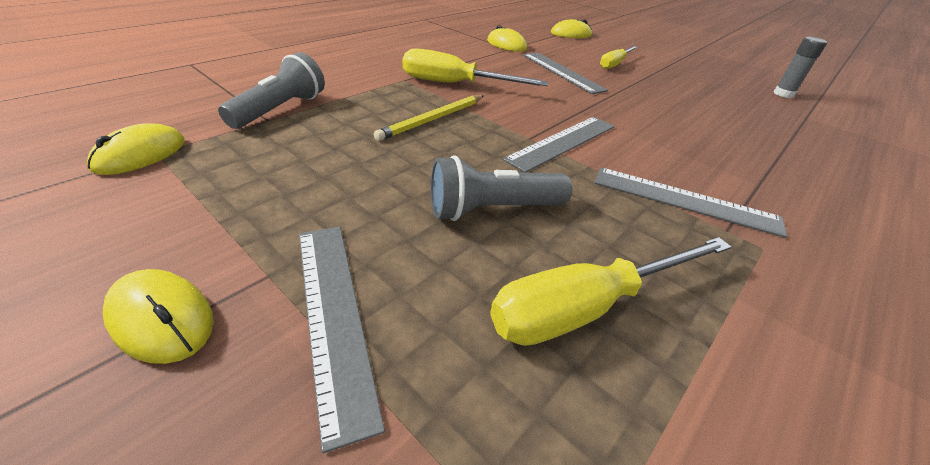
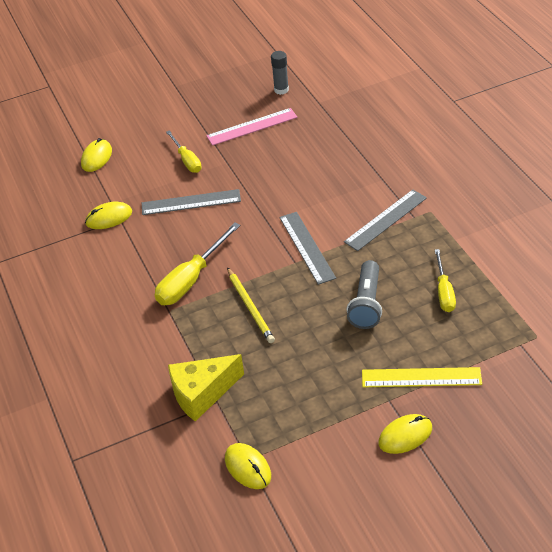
camera: 60 degrees left, 5 degrees up
(281, 110) = (202, 394): grey flashlight -> yellow cheese
(333, 314) = (421, 378): grey ruler -> yellow ruler
(587, 306) = (444, 292): yellow screwdriver -> yellow screwdriver, size x0.64
(705, 86) = (252, 126): none -> pink ruler

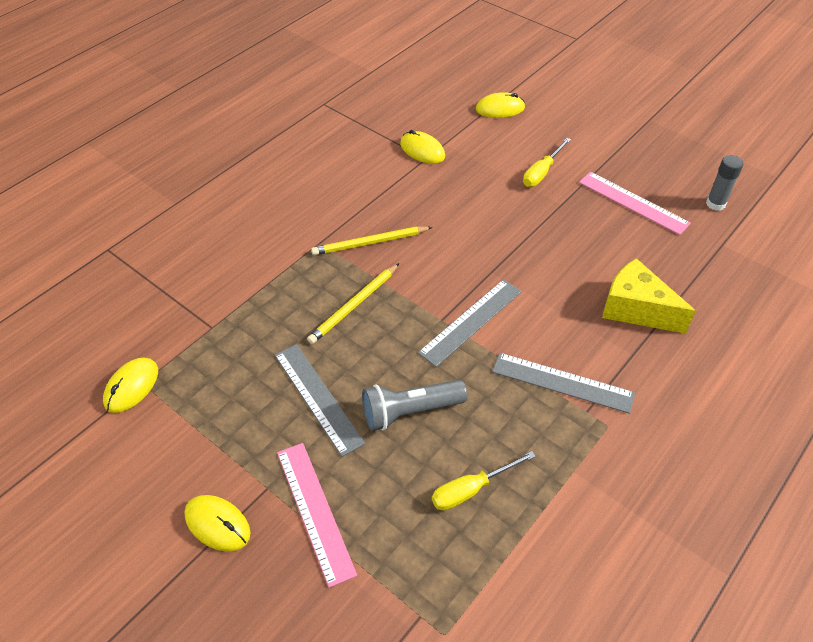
camera: 60 degrees right, 5 degrees up
(191, 202) = (481, 200): grey ruler -> grey ruler (317, 398)
(191, 279) = (370, 243): yellow screwdriver -> yellow pencil
(202, 394) = (218, 311): yellow cheese -> yellow cheese (636, 309)
(421, 378) = (314, 511): yellow ruler -> pink ruler

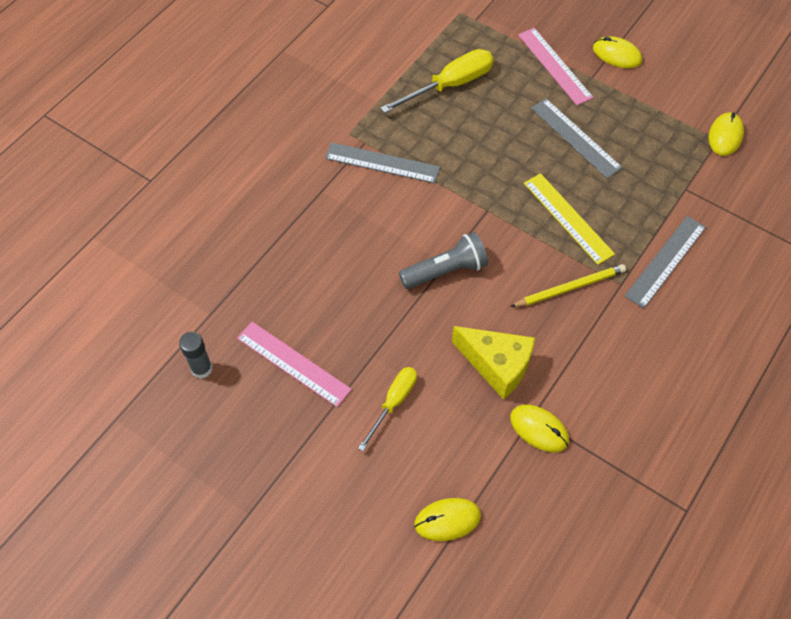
camera: 175 degrees right, 10 degrees up
(354, 305) = (568, 218): yellow pencil -> yellow ruler
(410, 411) = (501, 132): grey flashlight -> grey flashlight (446, 271)
(470, 321) = (461, 210): grey ruler -> grey ruler (666, 261)
(471, 489) = (450, 85): yellow screwdriver -> yellow screwdriver, size x1.57
(636, 309) = (311, 233): yellow cheese -> yellow cheese (497, 365)

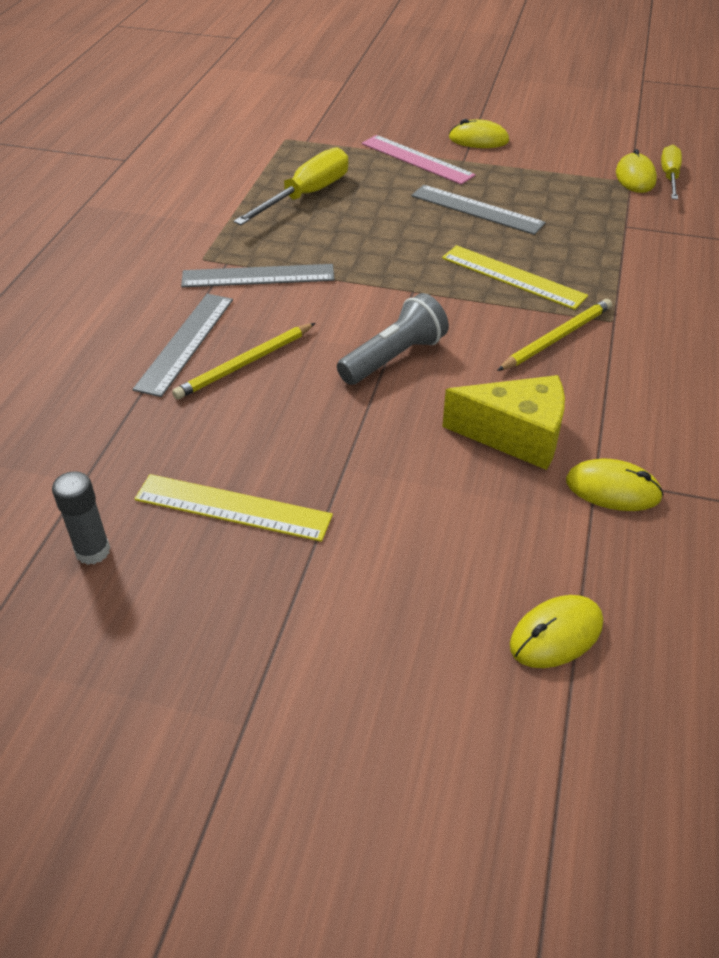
camera: 20 degrees left, 15 degrees down
(293, 363) = (232, 508): pink ruler -> yellow ruler
(343, 245) = (245, 364): none -> yellow pencil
(393, 402) = (400, 514): yellow screwdriver -> yellow screwdriver (669, 177)
(666, 261) = (649, 289): grey ruler -> grey ruler (186, 343)

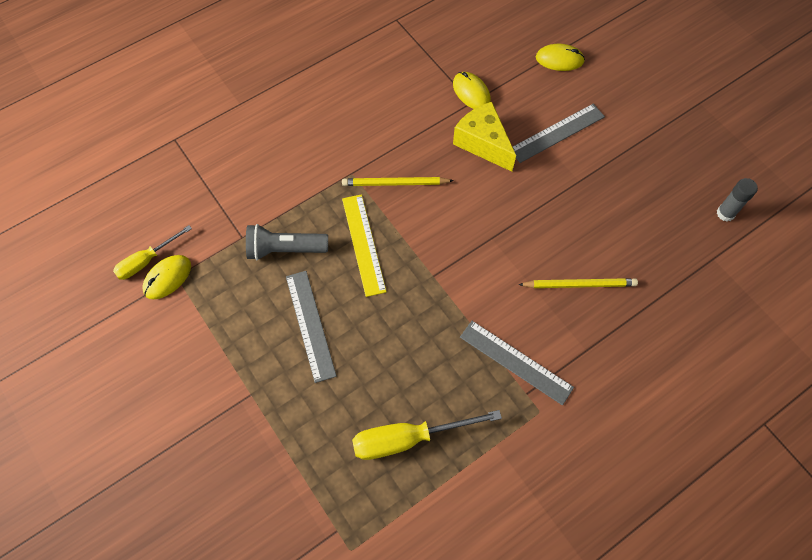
camera: 140 degrees left, 20 degrees up
(186, 343) = (603, 327): grey ruler -> grey ruler (557, 133)
(232, 508) = (647, 194): yellow ruler -> none
(394, 358) = (494, 231): grey flashlight -> grey flashlight (285, 249)
(417, 159) = (281, 424): pink ruler -> none
(478, 139) = (206, 415): yellow mouse -> none

